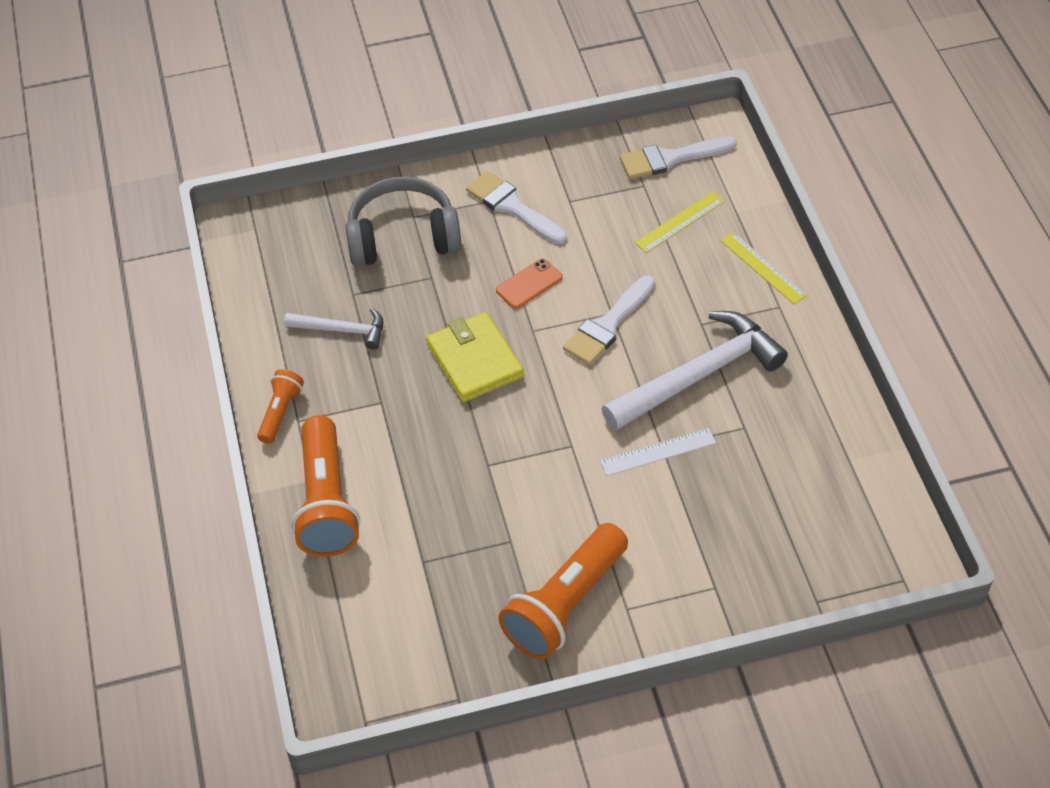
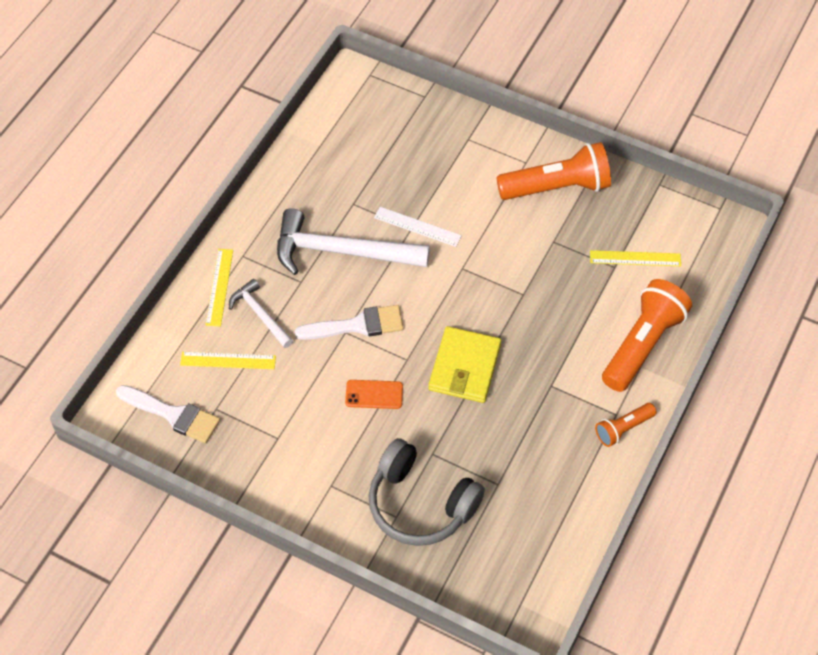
camera: 140 degrees left, 5 degrees up
(342, 330) = (530, 460): white hammer -> white hammer (260, 314)
(409, 587) = (635, 258): none -> yellow ruler
(512, 207) = (321, 465): white brush -> none

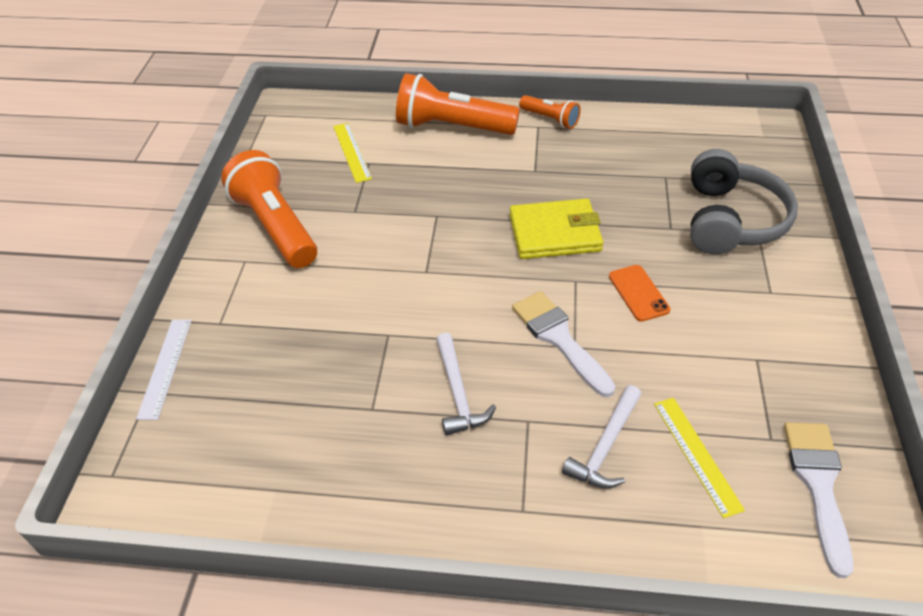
camera: 110 degrees left, 10 degrees down
(219, 287) = (592, 518): yellow ruler -> none
(341, 251) = (458, 393): white hammer -> white hammer, size x0.53
(417, 226) = (383, 329): white ruler -> white ruler (165, 367)

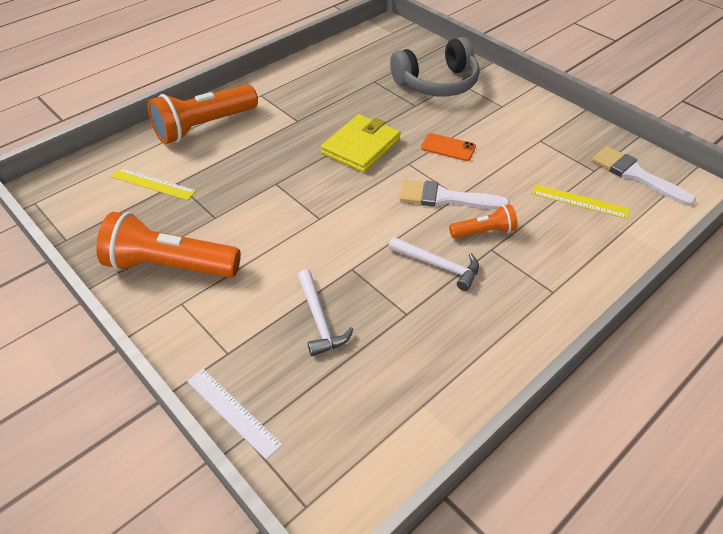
camera: 50 degrees left, 0 degrees up
(550, 119) = (262, 87): orange flashlight -> orange flashlight (484, 232)
(605, 446) = (541, 230): white hammer -> white hammer (319, 320)
(730, 220) = (437, 83): grey headphones -> grey headphones turned 105 degrees clockwise

